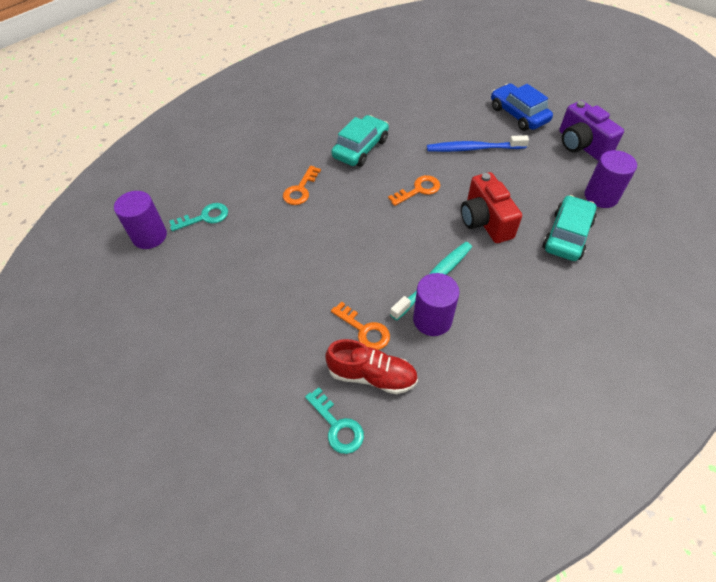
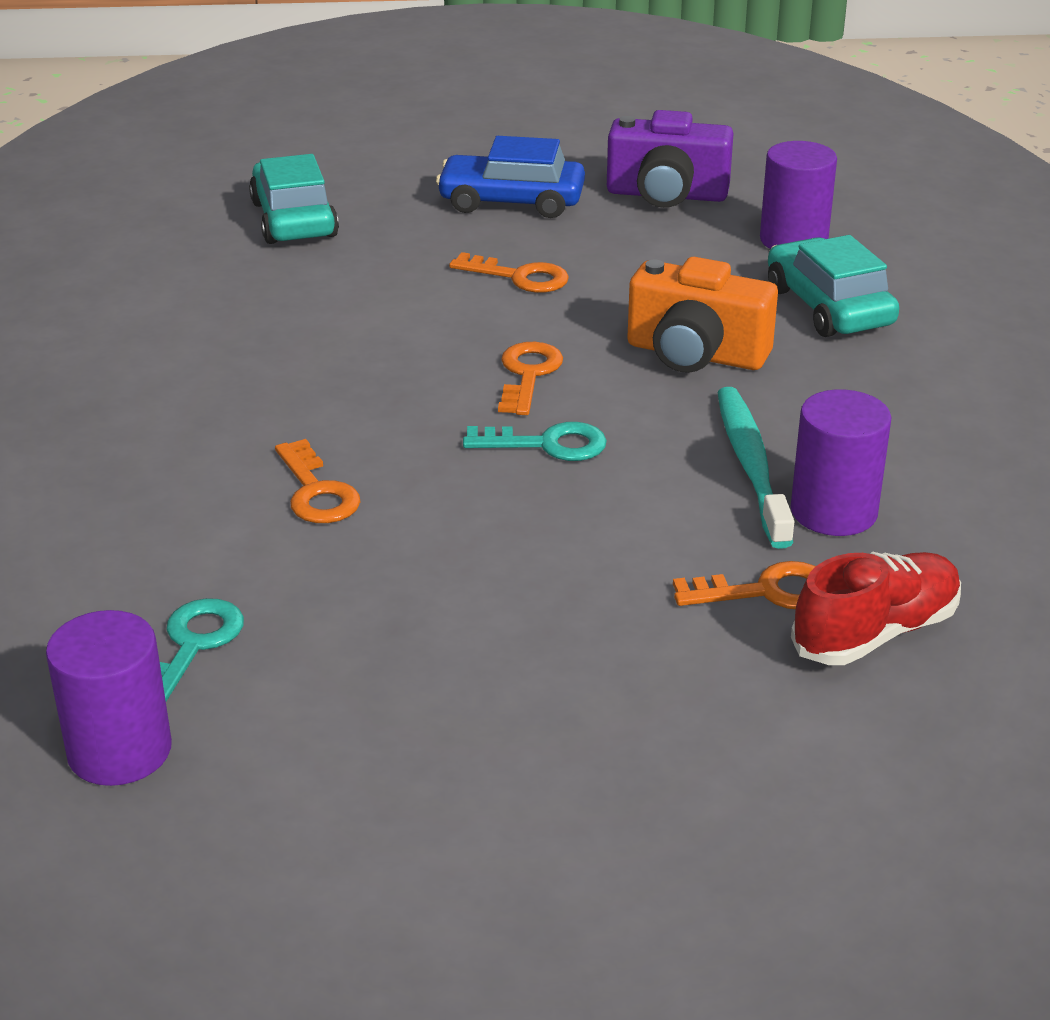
camera: 50 degrees left, 20 degrees down
(337, 426) = (938, 724): turquoise key -> turquoise key (547, 444)
(360, 148) = (323, 375): turquoise car -> turquoise car (294, 219)
(474, 148) = (519, 277): blue toothbrush -> orange key
(485, 221) = (695, 354): red camera -> orange camera

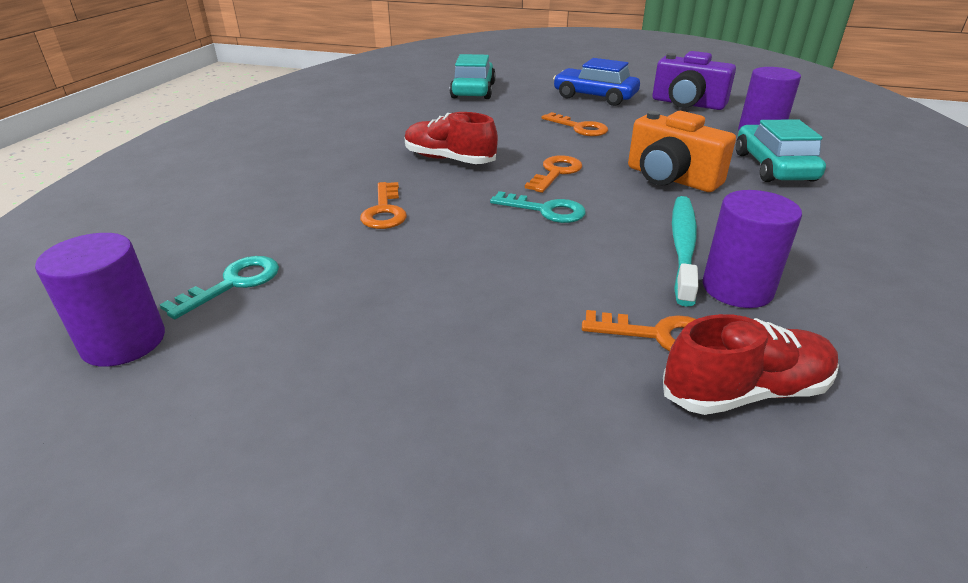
camera: 20 degrees right, 0 degrees up
(351, 380) = (449, 160): none -> red shoe

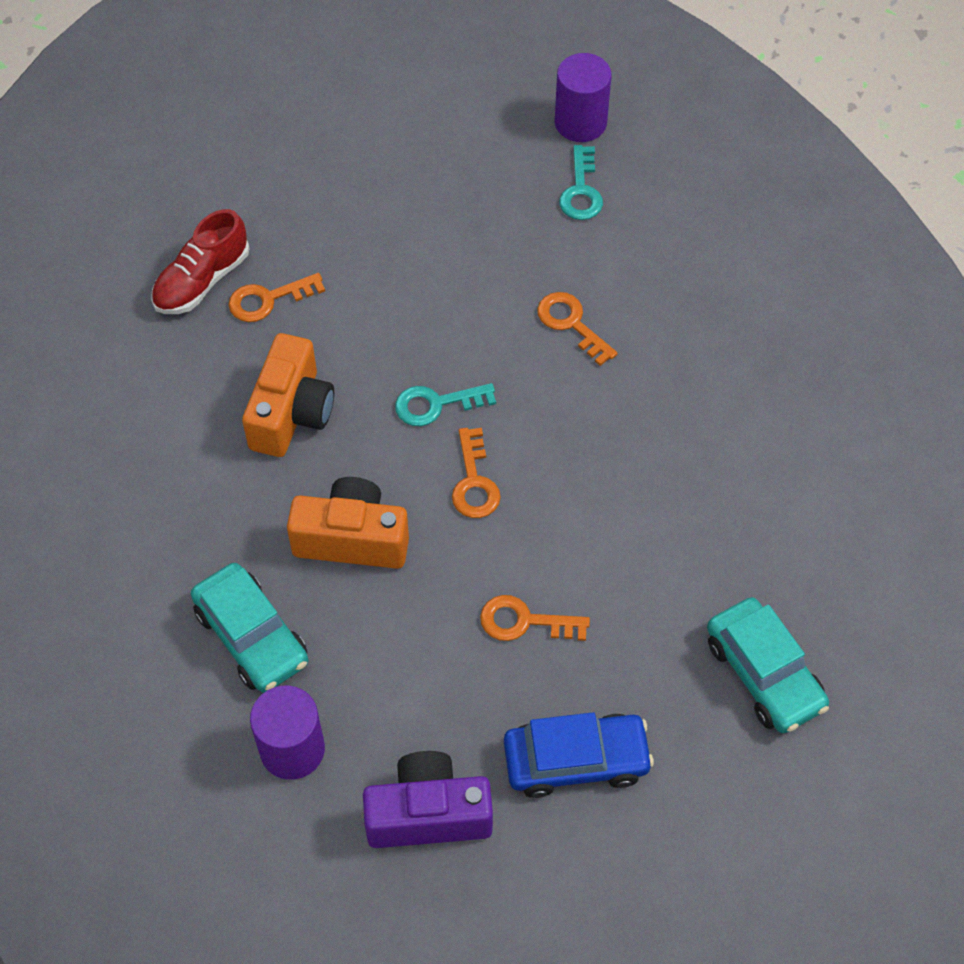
camera: 145 degrees right, 25 degrees up
(449, 160) = (602, 445): red shoe -> none
(683, 247) = (291, 413): turquoise toothbrush -> orange camera
(737, 288) = (232, 379): purple cylinder -> none

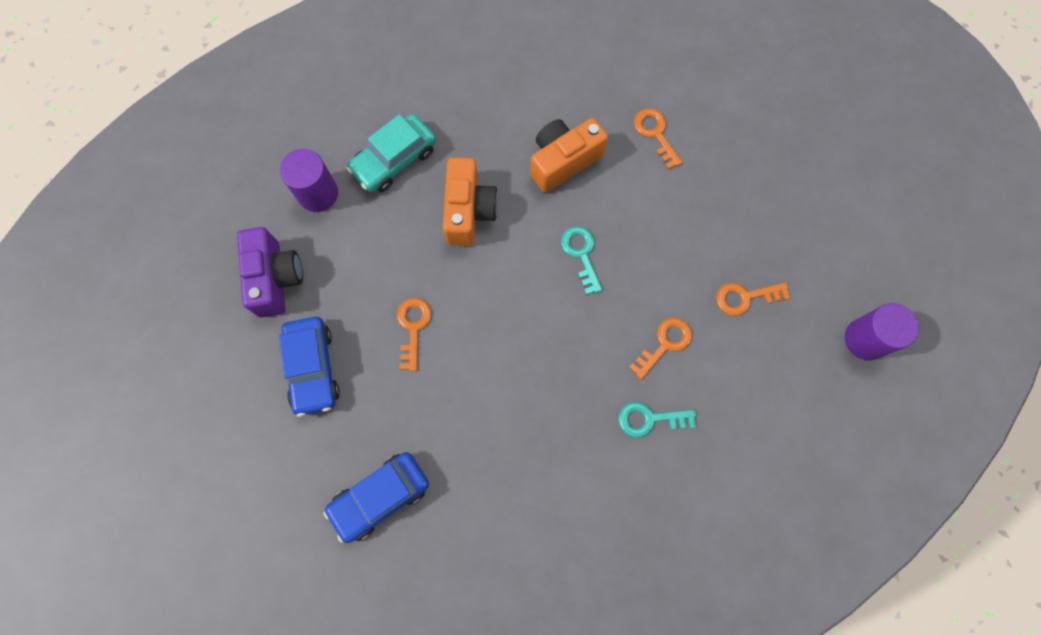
camera: 85 degrees right, 15 degrees up
(202, 281) = (665, 90): red shoe -> none
(291, 413) = (563, 161): orange camera -> orange camera turned 135 degrees clockwise
(474, 482) = (519, 285): orange key -> orange key (745, 297)
(581, 191) = (794, 344): turquoise key -> turquoise key (649, 419)
(764, 673) = (380, 497): turquoise car -> blue car

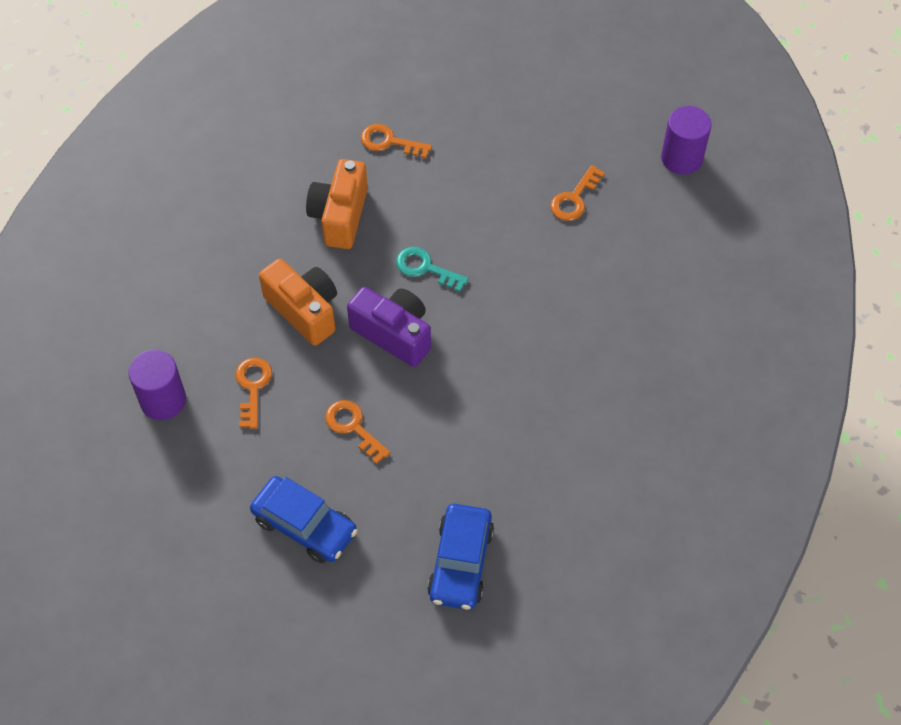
camera: 45 degrees left, 15 degrees down
(275, 278) = (198, 490): purple camera -> purple camera (394, 334)
(394, 159) = (200, 324): turquoise car -> none
(649, 419) = (596, 334): turquoise key -> none
(665, 344) = (552, 276): orange key -> orange key (253, 387)

